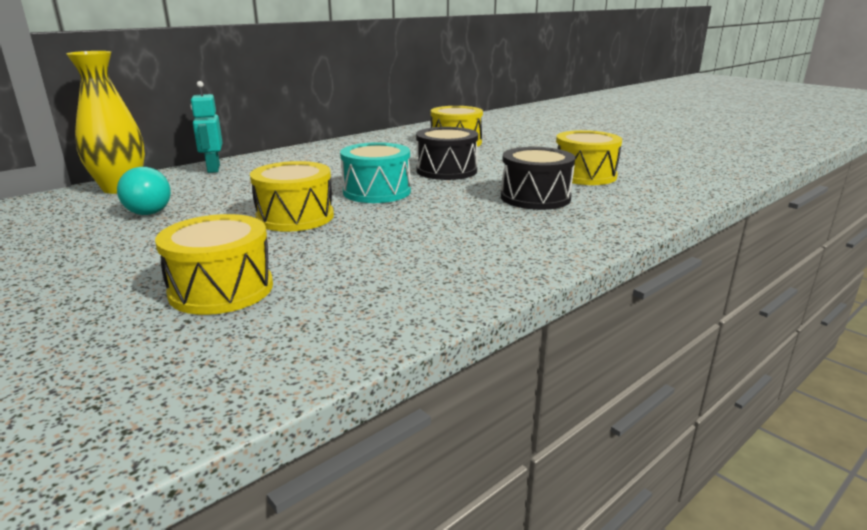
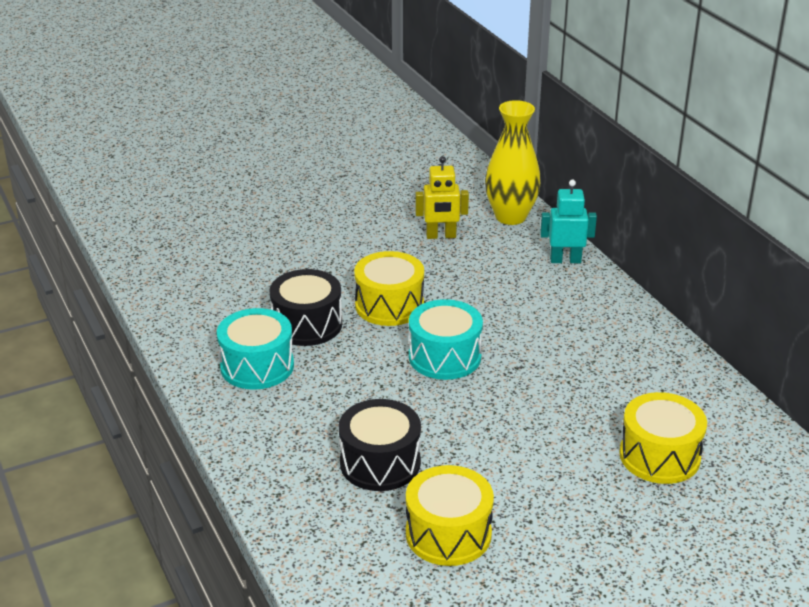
camera: 105 degrees right, 10 degrees up
(150, 210) = (441, 236): turquoise light bulb -> yellow robot
(221, 289) = (263, 274): yellow drum -> none
(436, 260) = (257, 366): none -> turquoise drum
(446, 171) = (508, 418): black drum -> black drum (307, 324)

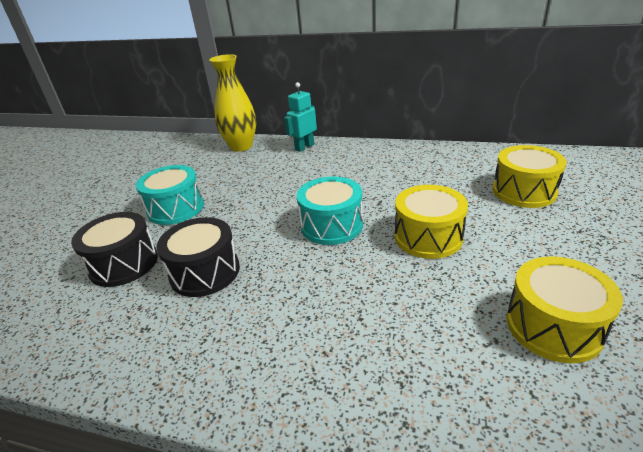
camera: 45 degrees left, 0 degrees up
(257, 366) = (209, 330): turquoise drum -> turquoise drum (176, 208)
(380, 463) = (422, 320): black drum -> black drum (124, 264)
(389, 305) = (246, 223): yellow drum -> yellow drum (428, 237)
(441, 236) = (216, 173): yellow robot -> none

